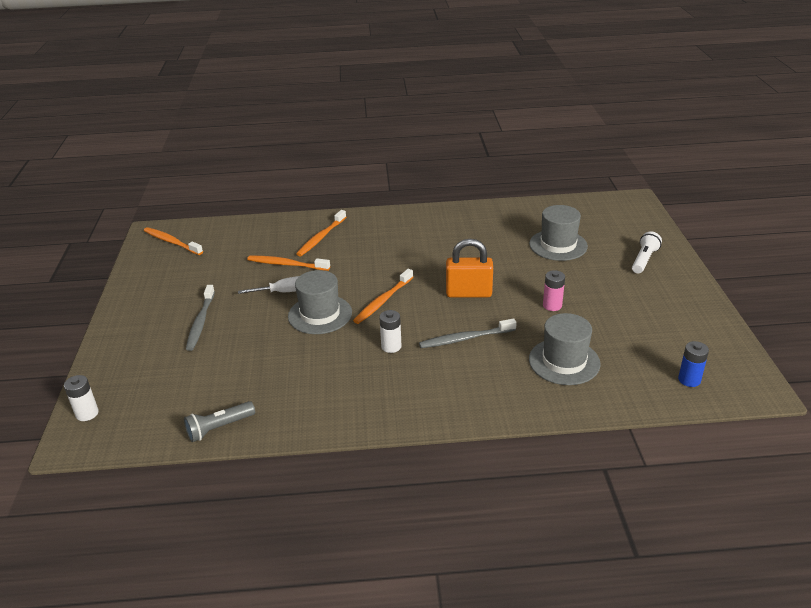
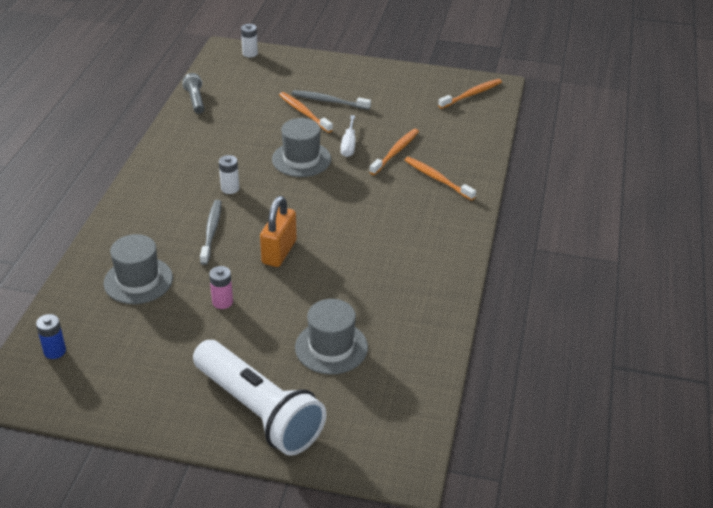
camera: 105 degrees right, 5 degrees up
(383, 301) = (299, 196): orange toothbrush -> orange toothbrush (304, 112)
(644, 260) = (258, 410): white flashlight -> white flashlight, size x2.26

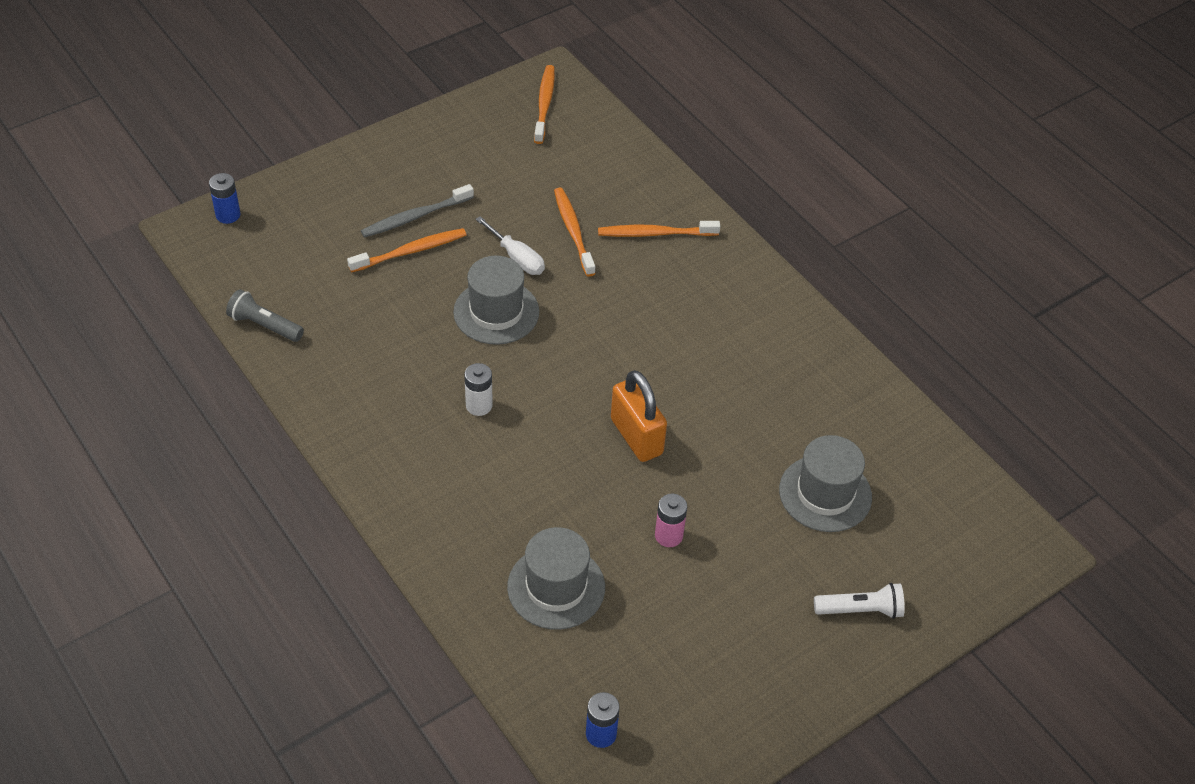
camera: 50 degrees left, 10 degrees up
(211, 231) = (539, 470): grey toothbrush -> none
(250, 53) = (228, 215): white battery -> blue battery
(258, 410) = (860, 610): white flashlight -> white flashlight, size x0.44
(304, 112) = (411, 251): orange toothbrush -> orange toothbrush turned 150 degrees clockwise

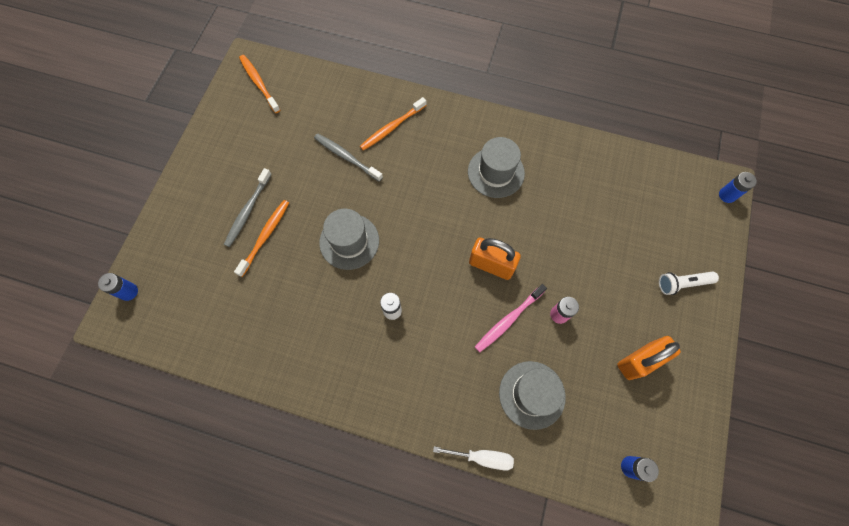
camera: 35 degrees left, 20 degrees up
(264, 325) = (220, 353): grey flashlight -> none
(517, 258) = (330, 197): white screwdriver -> white screwdriver (482, 457)
(573, 231) = (346, 157): orange toothbrush -> grey toothbrush
(601, 501) = (508, 320): none -> pink toothbrush
(720, 645) = (639, 361): none -> orange padlock
(825, 493) = (609, 227): grey hat -> grey hat (496, 172)
(860, 610) = (682, 284): white flashlight -> white flashlight turned 150 degrees counterclockwise
(1025, 562) = (727, 195): none -> blue battery

